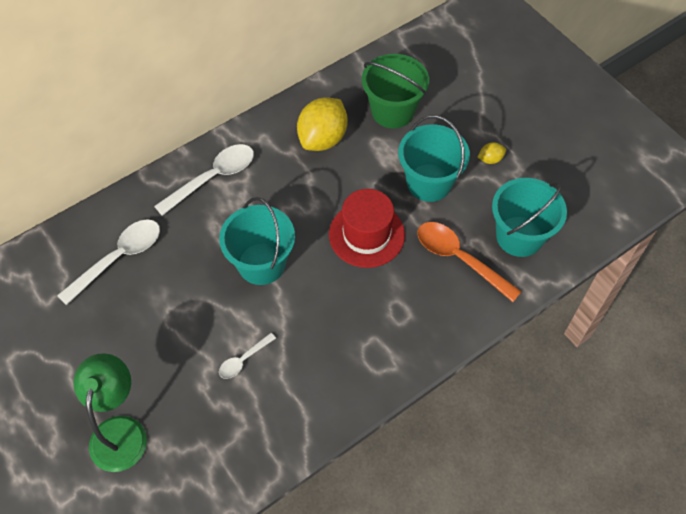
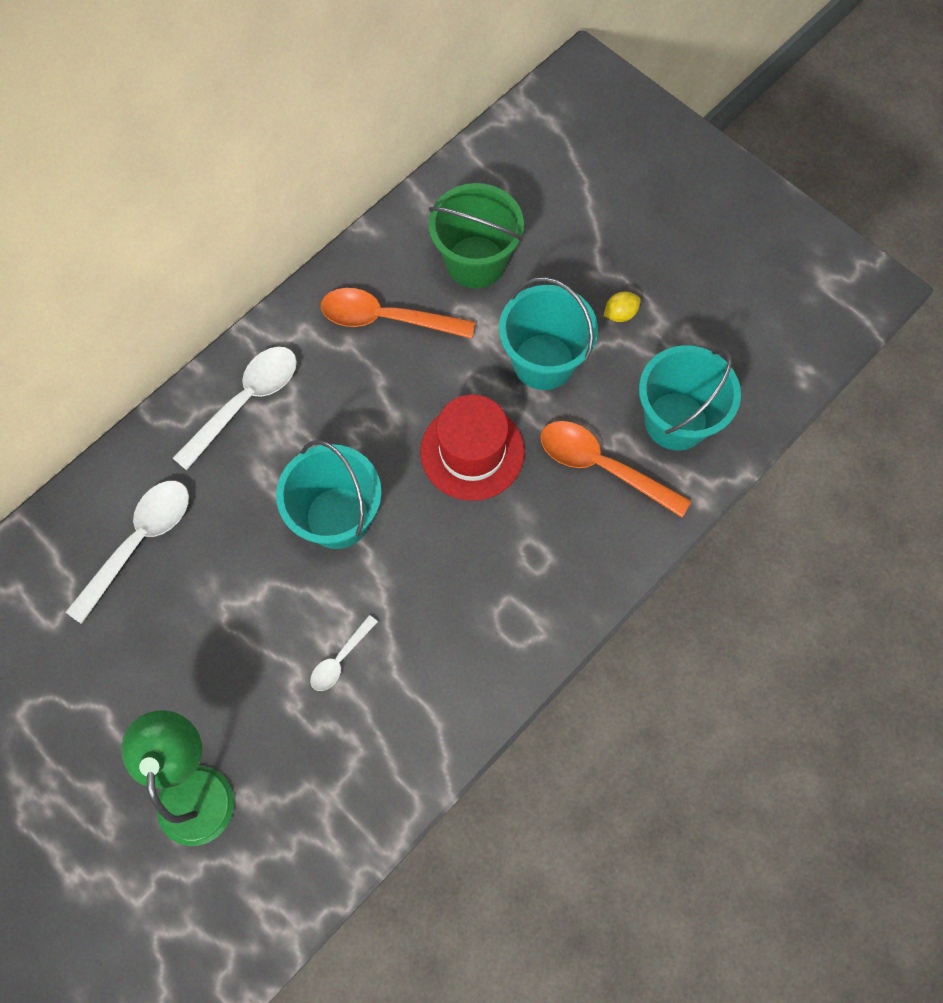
camera: 10 degrees left, 10 degrees up
(323, 139) = (387, 318): yellow lemon -> orange spoon

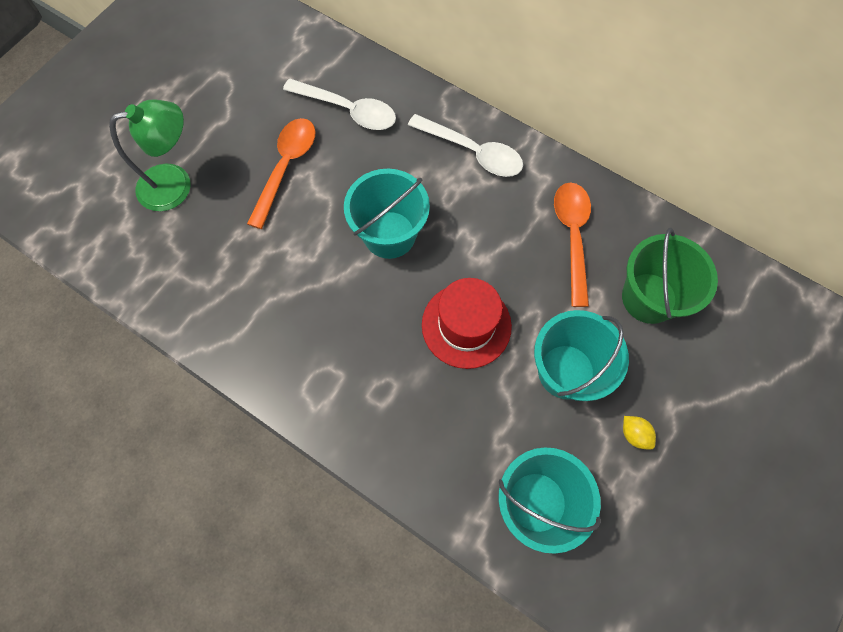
camera: 80 degrees right, 0 degrees up
(340, 659) = (277, 259): white spoon -> none
(602, 466) = (475, 438): orange spoon -> orange spoon (286, 167)

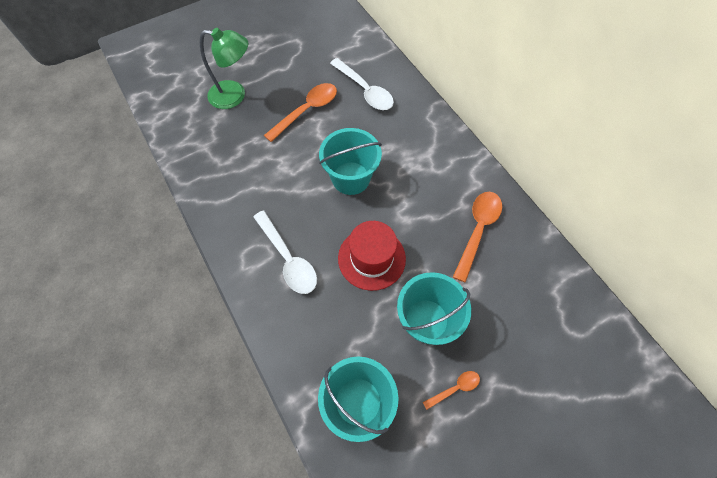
camera: 25 degrees right, 5 degrees down
(472, 152) = (434, 147): white spoon -> white spoon (288, 258)
(634, 434) = (455, 388): yellow lemon -> orange spoon
(649, 298) = (514, 296): green bucket -> none

